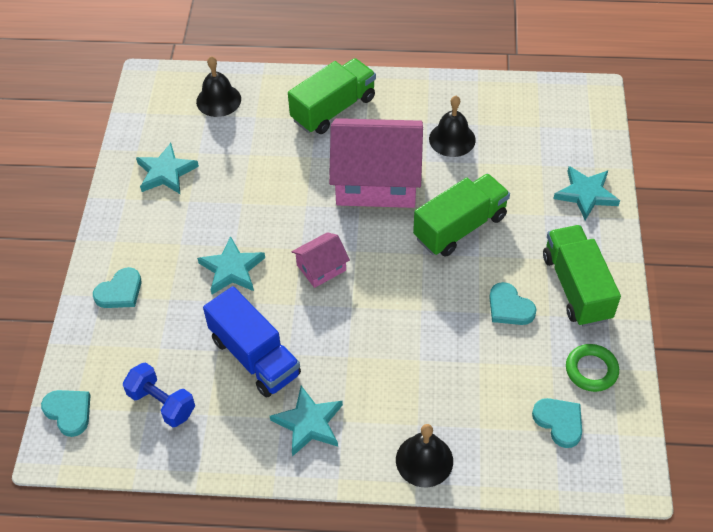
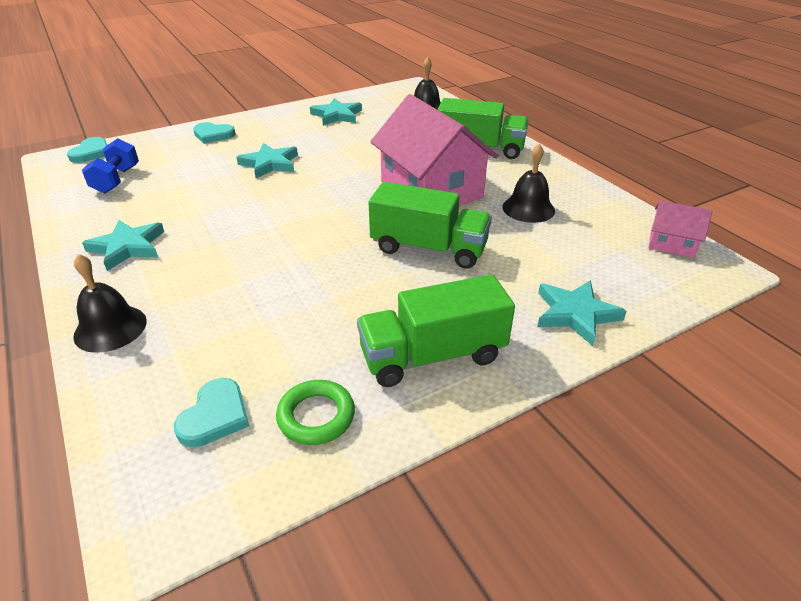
camera: 55 degrees right, 15 degrees down
(255, 356) = (187, 200): blue truck -> none
(321, 268) = (307, 197): pink house -> pink house (671, 243)
(509, 307) = (356, 315): turquoise heart -> none
(576, 287) = (432, 355): green truck -> green truck turned 150 degrees counterclockwise

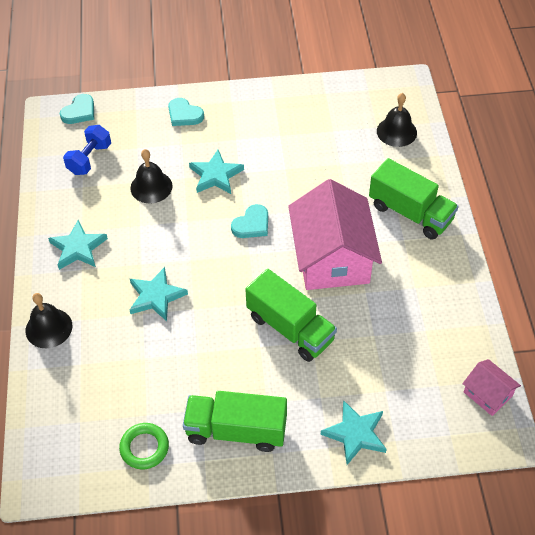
camera: 25 degrees right, 15 degrees up
(215, 416) = (89, 424): turquoise heart -> turquoise heart (252, 224)
(337, 115) = (306, 115): turquoise star -> turquoise star (156, 296)
(528, 208) = (399, 310): black bell -> black bell (151, 187)

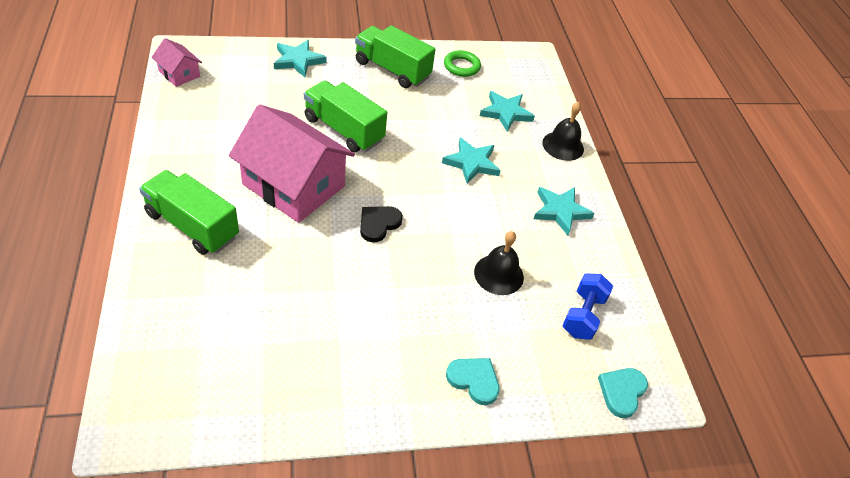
camera: 170 degrees right, 5 degrees down
(215, 175) = (423, 285): turquoise star -> turquoise star (506, 113)
(236, 430) = (392, 70): green truck -> green truck turned 150 degrees counterclockwise
(252, 224) = (378, 224): turquoise heart -> black heart
(332, 257) = (294, 185): pink house -> pink house turned 45 degrees counterclockwise
(396, 131) = (172, 337): black bell -> none

